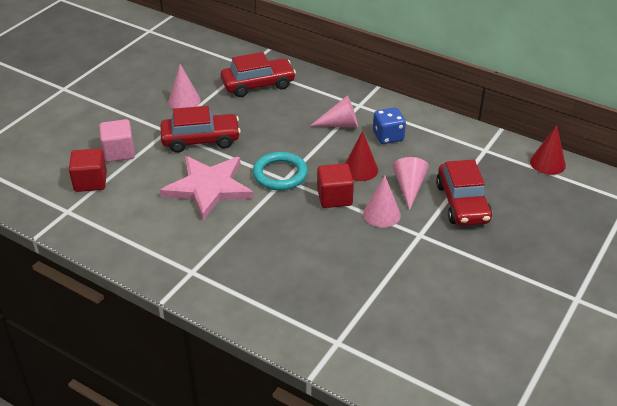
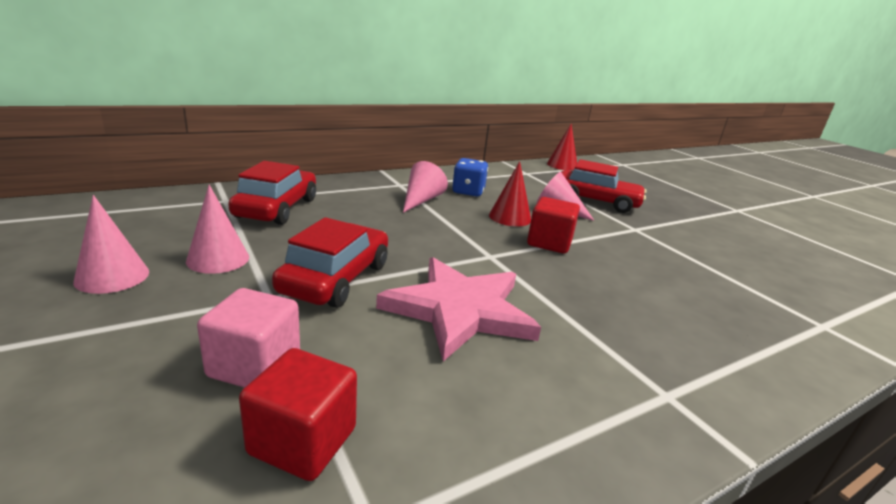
camera: 65 degrees left, 15 degrees down
(280, 174) = (478, 255): turquoise ring -> none
(381, 214) = (594, 232): pink cone -> pink cone (112, 276)

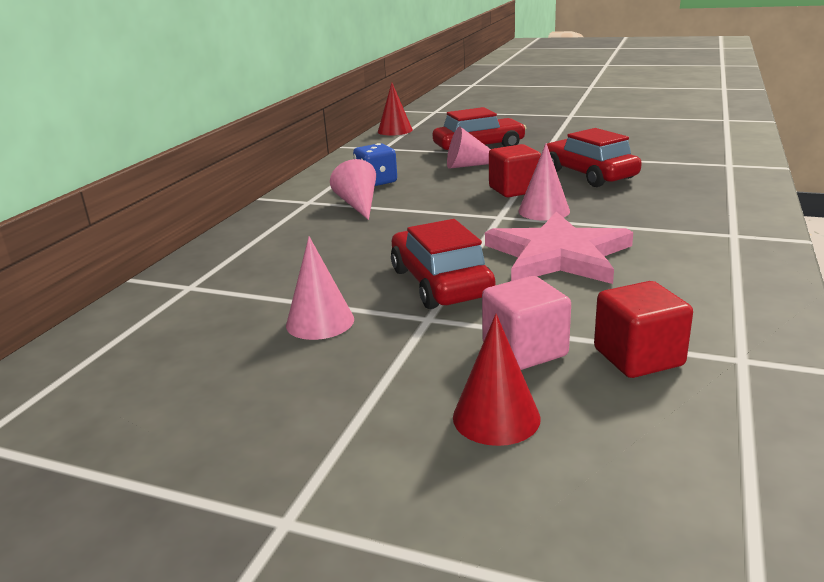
camera: 35 degrees left, 0 degrees up
(112, 276) = (271, 379): pink cone -> pink cone (544, 211)
(276, 208) = (257, 268): red car -> red car (588, 174)
(510, 217) = (451, 186): red cone -> red cone (496, 417)

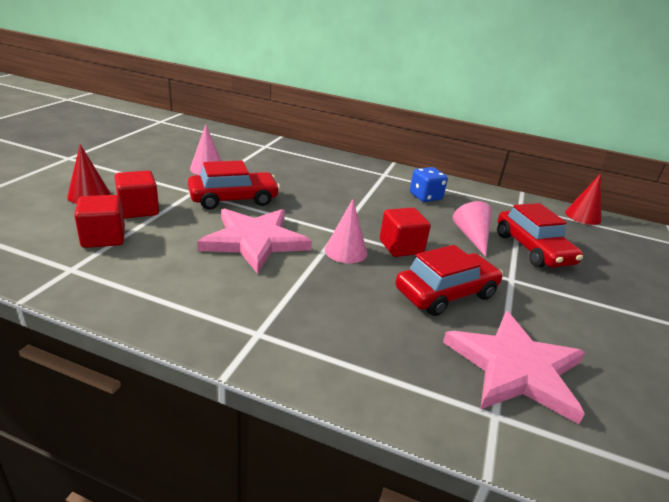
camera: 85 degrees right, 5 degrees up
(358, 205) = (374, 188): pink cone -> none
(524, 350) = (138, 210): pink cube -> red cube
(670, 158) = (516, 368): none -> pink star

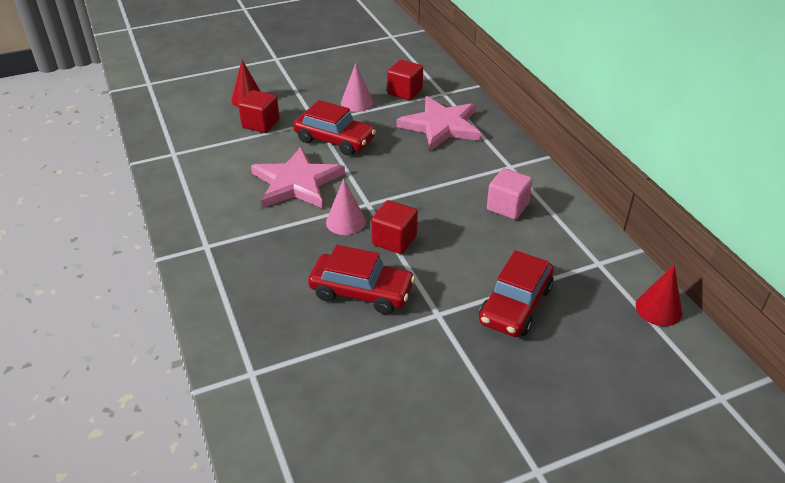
camera: 50 degrees right, 10 degrees up
(103, 238) = (214, 138): red cube -> red cube (405, 92)
(425, 197) = (507, 207): blue dice -> pink cube
(472, 237) = (476, 264): pink cone -> none
(516, 368) = (313, 363): pink star -> pink star (441, 126)

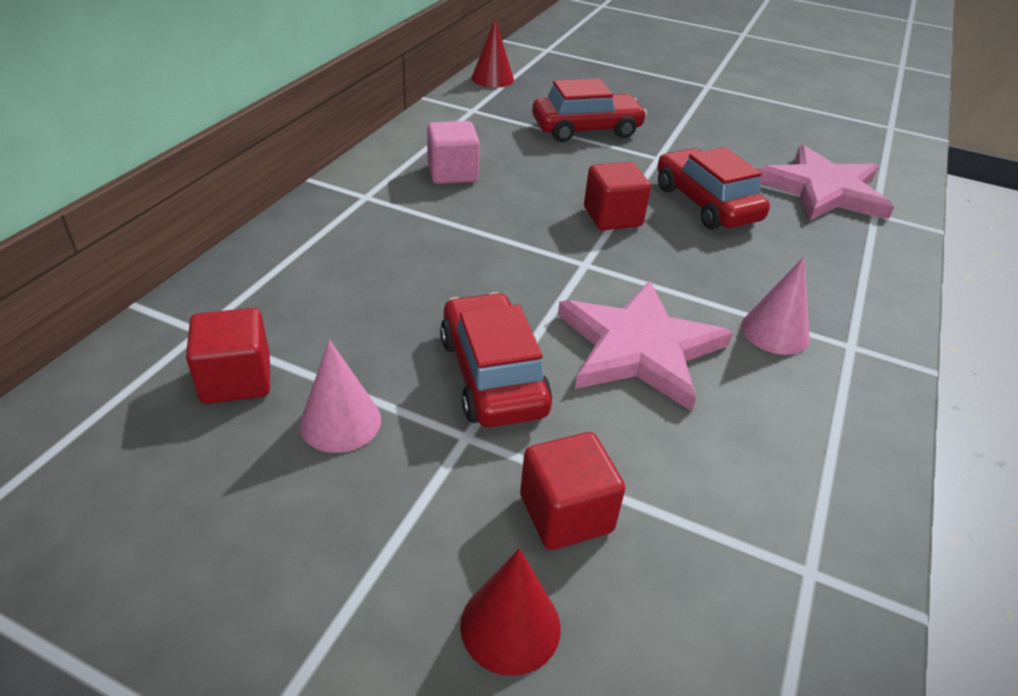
camera: 135 degrees left, 0 degrees up
(345, 222) = (639, 263): pink cone -> pink cone (775, 332)
(441, 126) = (322, 285): pink star -> pink star (823, 190)

